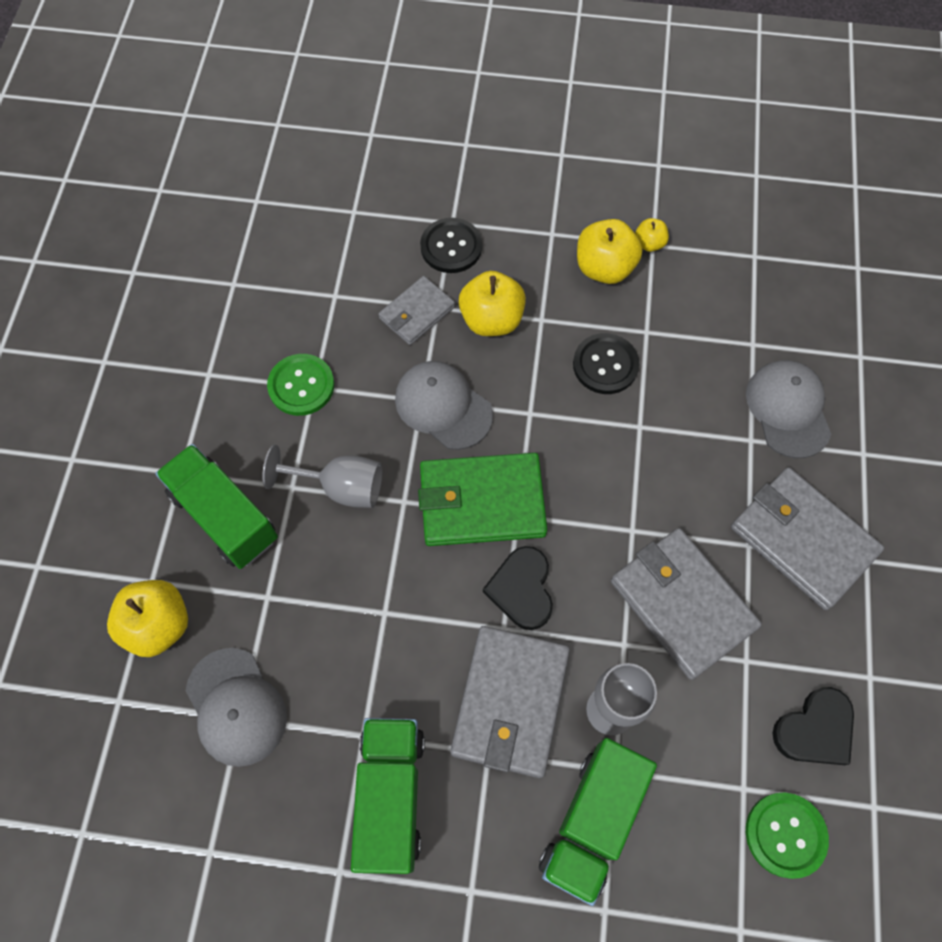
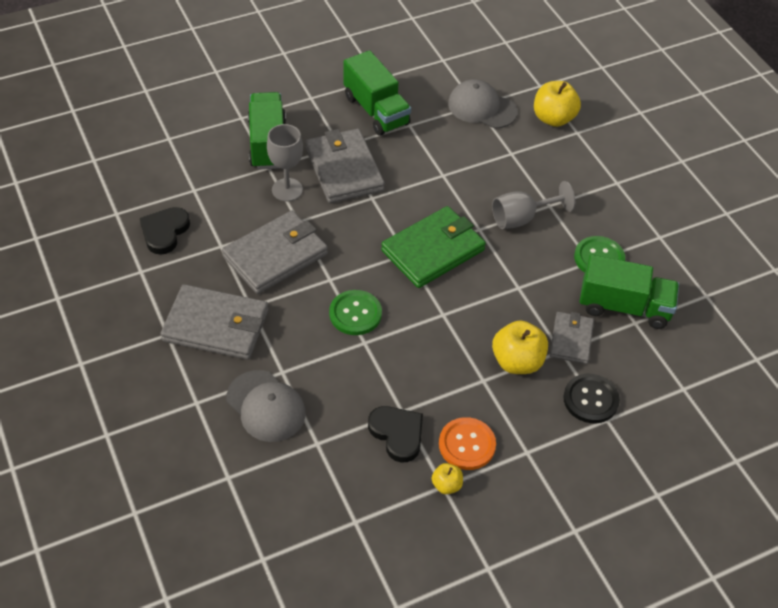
camera: 145 degrees right, 15 degrees down
(224, 516) = (571, 175): green truck -> green truck (624, 307)
(443, 406) = (501, 290): grey cap -> none
(522, 589) = (375, 219): black heart -> black heart (397, 434)
(604, 268) = (467, 445): yellow apple -> orange button
(605, 365) = (415, 371): black button -> none
(682, 604) = (275, 255): grey wallet -> grey wallet turned 60 degrees counterclockwise
(785, 835) = (162, 181): green button -> green button (355, 314)

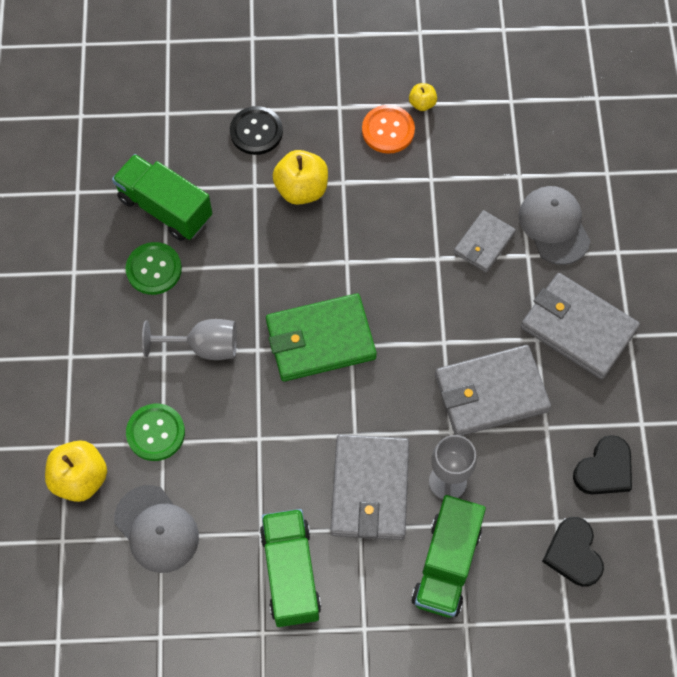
camera: 155 degrees left, 15 degrees up
(355, 314) = (433, 293): green button -> green button (155, 433)
(397, 434) = (444, 160): black heart -> black heart (573, 553)
(571, 339) = (238, 193): grey wallet -> grey wallet (484, 243)

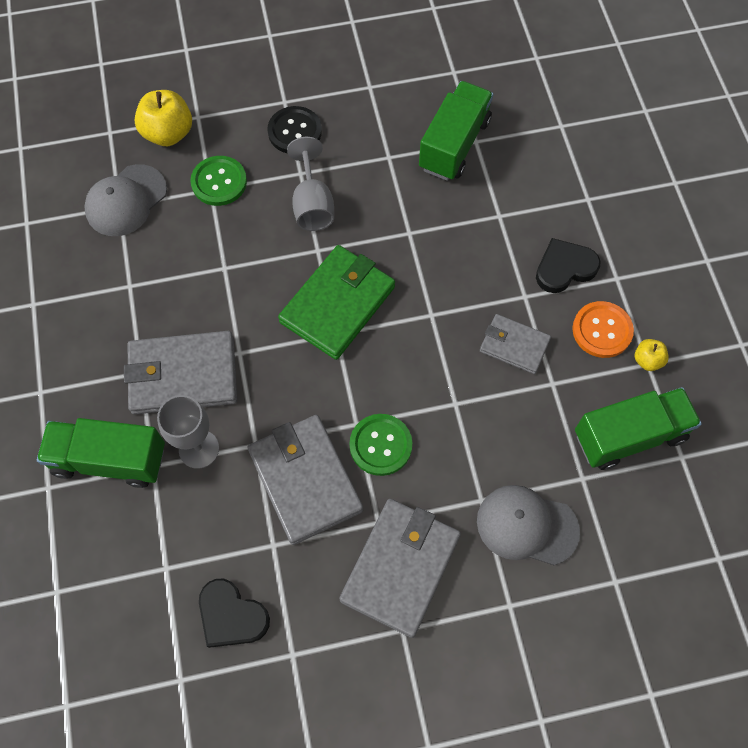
camera: 80 degrees right, 0 degrees up
(154, 269) = (386, 148): green button -> green button (380, 445)
(256, 131) = (563, 206): black button -> black button (295, 131)
(290, 573) = (91, 318): green truck -> green truck (629, 436)
(301, 189) = (506, 259): yellow apple -> none
(320, 340) = (337, 304): green wallet -> green wallet turned 60 degrees clockwise
(484, 243) = (486, 450): grey wallet -> grey wallet (514, 345)
(554, 226) = (526, 526): grey cap -> grey cap turned 135 degrees counterclockwise
(573, 553) = (130, 590): black heart -> black heart (564, 268)

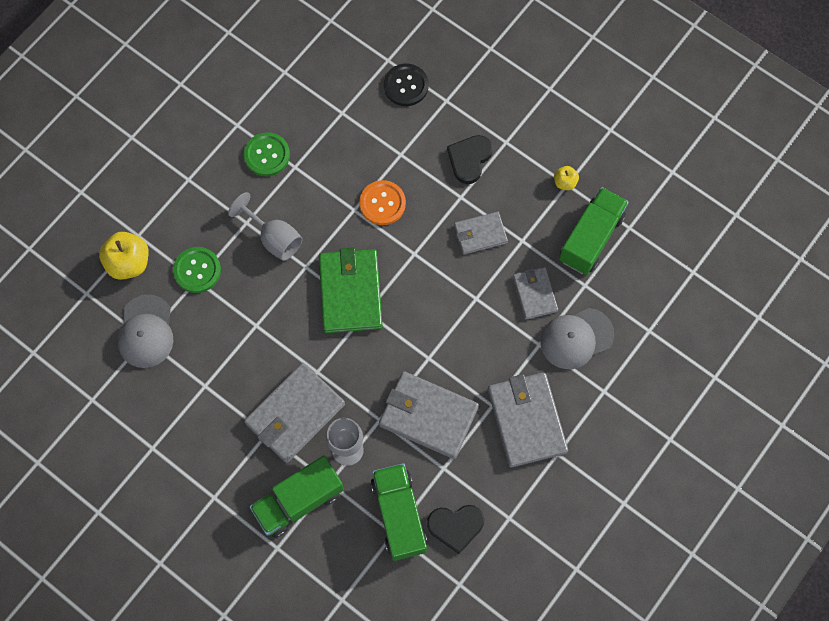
camera: 40 degrees left, 5 degrees up
(295, 131) = (215, 196): black button -> black button (406, 86)
(380, 445) = (454, 359): green button -> green button (267, 155)
(454, 145) = (330, 126): green truck -> green truck (399, 515)
(520, 446) = (534, 294): none -> grey wallet
(602, 330) = (524, 183): orange button -> orange button (382, 203)

